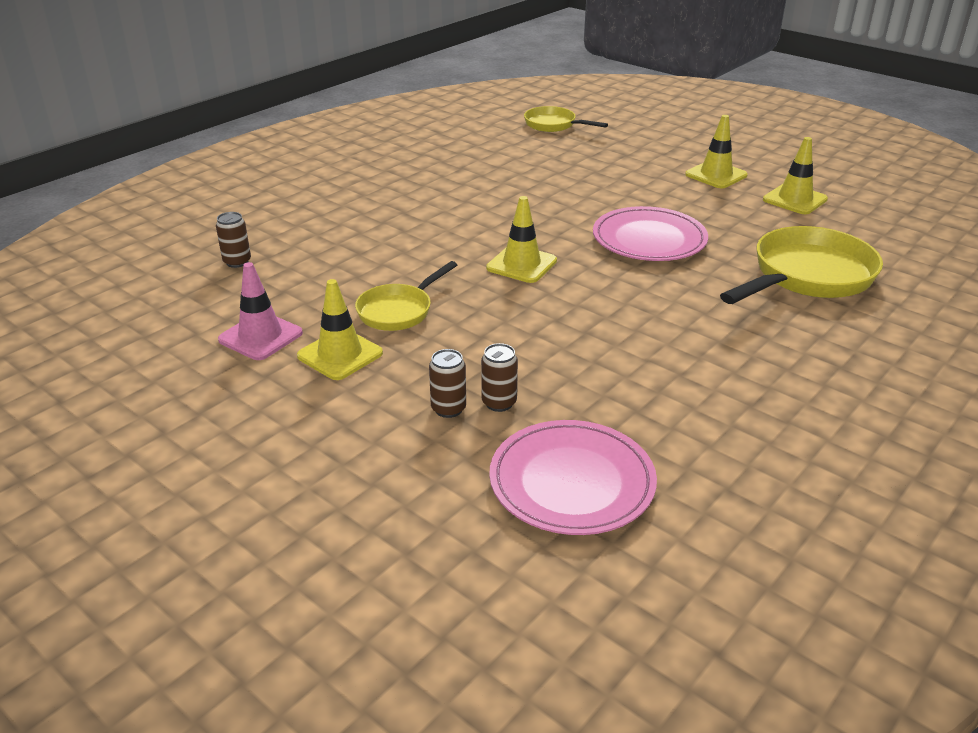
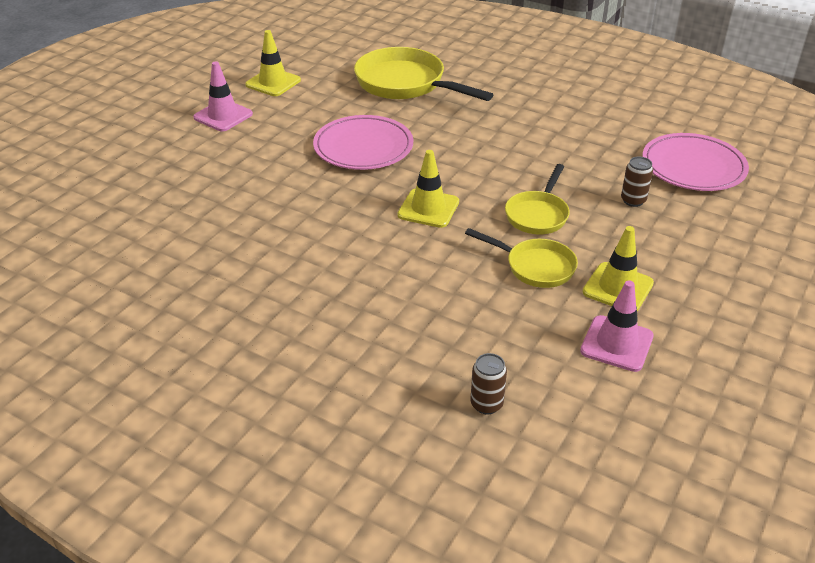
camera: 100 degrees left, 5 degrees up
(448, 409) = (653, 221): brown can -> none
(553, 125) = (75, 215): yellow pan -> yellow pan (538, 215)
(716, 175) = (223, 116): yellow traffic cone -> pink traffic cone

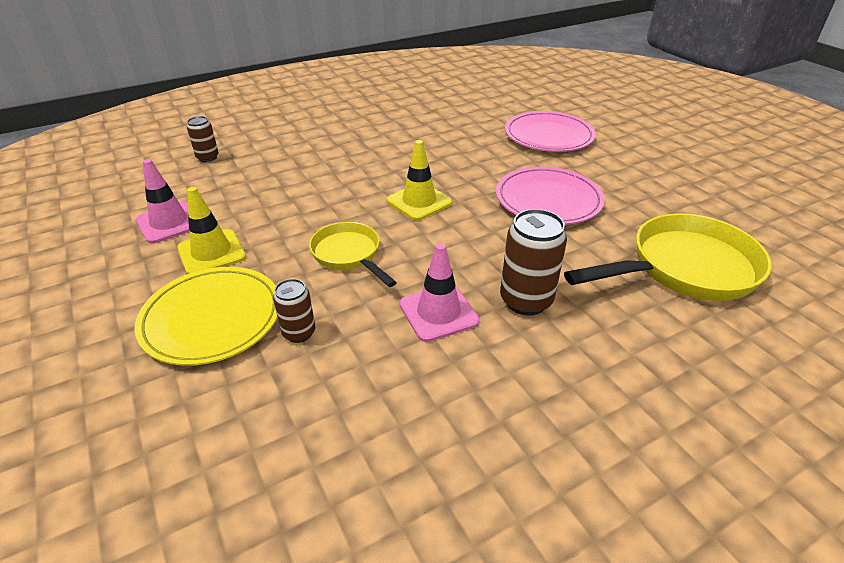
camera: 120 degrees right, 0 degrees up
(223, 116) = (650, 150): pink traffic cone -> pink traffic cone (438, 313)
(273, 82) = (716, 186): yellow traffic cone -> none
(502, 129) = (526, 300): none -> brown can
(535, 267) = (288, 223): yellow pan -> none
(670, 243) = (212, 318): none -> yellow plate
(693, 167) = (297, 442): pink plate -> pink plate (548, 136)

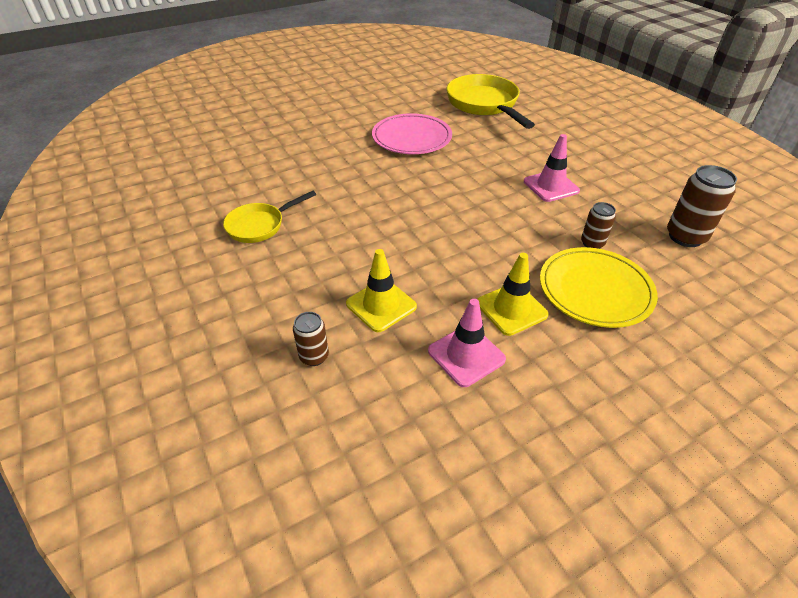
camera: 90 degrees left, 5 degrees up
(349, 255) = (497, 227): yellow pan -> yellow pan (260, 225)
(419, 202) = (416, 194): yellow traffic cone -> yellow traffic cone (381, 305)
(526, 300) = (529, 155): brown can -> brown can (685, 237)
(548, 136) = (307, 129): pink plate -> none

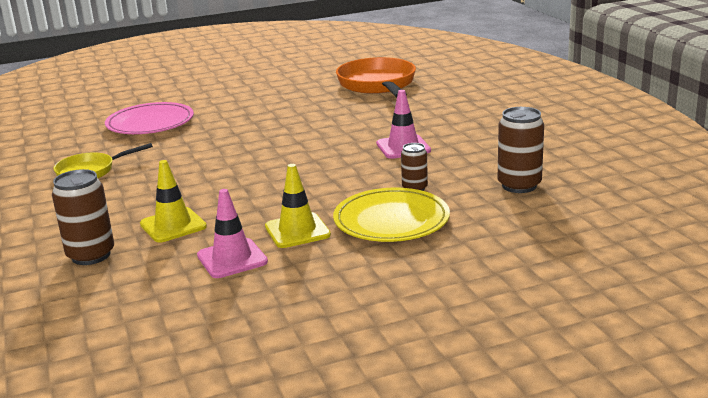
camera: 10 degrees right, 20 degrees down
(314, 356) = (91, 255): brown can -> brown can, size x1.69
(411, 138) = (281, 111): pink plate -> pink plate (150, 123)
(484, 104) = (378, 85): yellow pan -> orange pan

